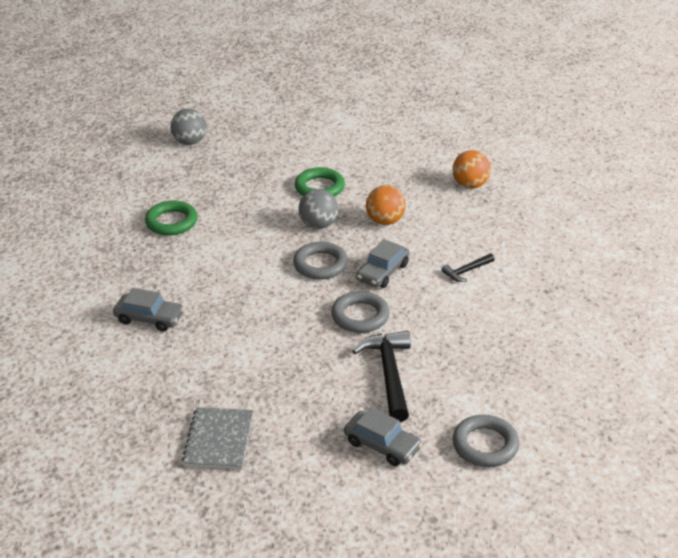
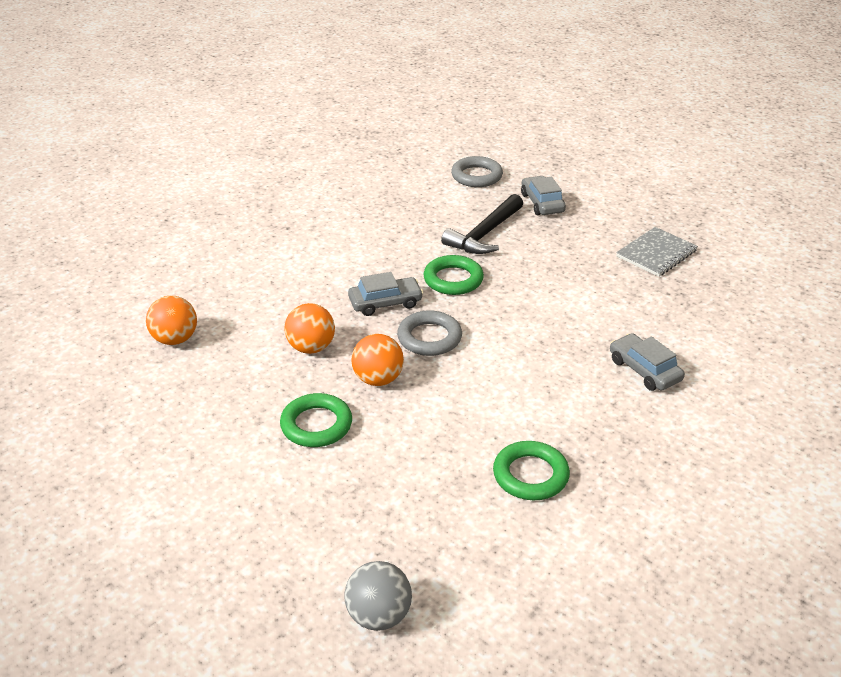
camera: 140 degrees left, 0 degrees up
(318, 225) = (378, 379): grey ball -> orange ball
(360, 316) = (453, 279): grey ring -> green ring
(466, 271) = (318, 269): black hammer -> none

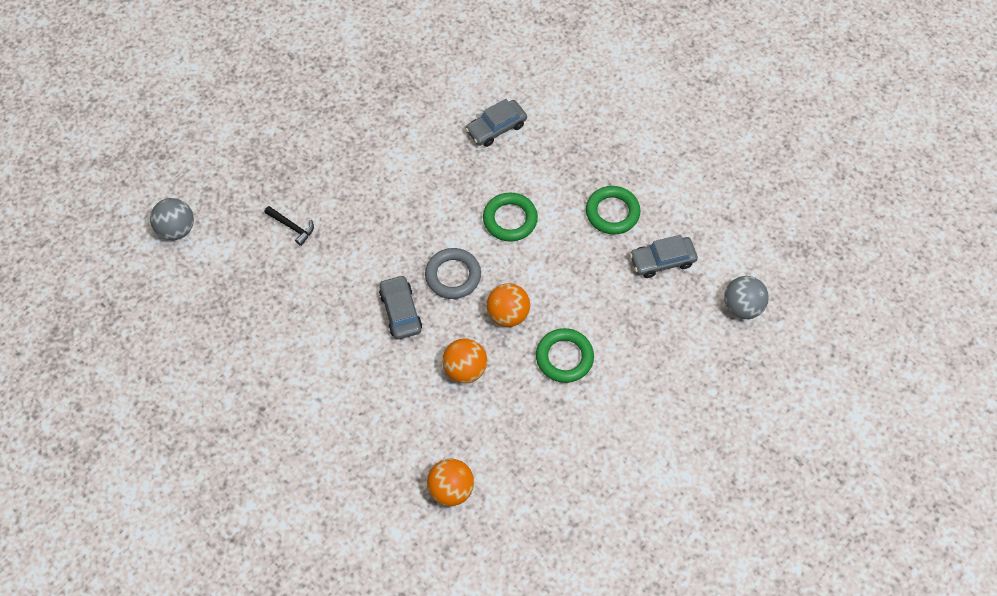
camera: 90 degrees left, 25 degrees up
(453, 279) = (367, 256): green ring -> green ring (510, 219)
(476, 176) = (177, 229): grey ring -> grey ball
(485, 234) = (292, 227): black hammer -> black hammer, size x0.53
(542, 203) = (239, 175): grey car -> grey car (662, 261)
(656, 254) = (336, 95): grey notebook -> none

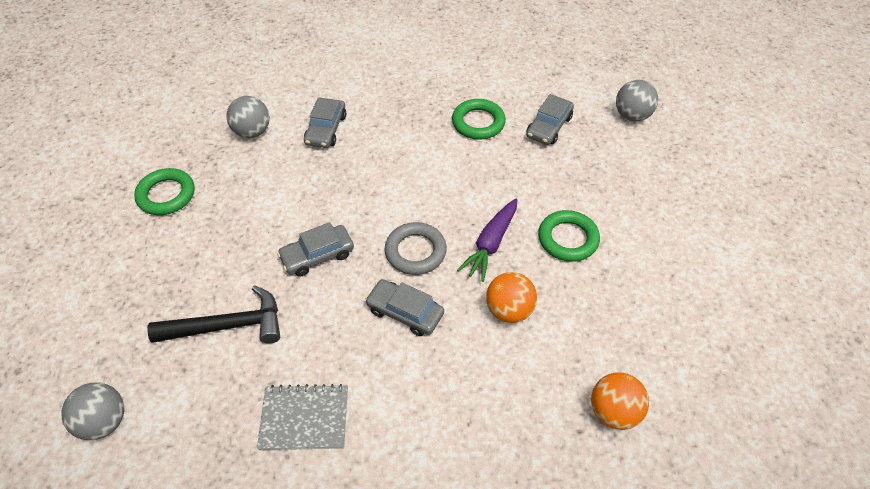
camera: 45 degrees left, 10 degrees down
(277, 324) = (304, 418): none -> grey notebook
(292, 227) = (228, 326): black hammer -> black hammer, size x1.89
(390, 224) = (317, 255): none -> grey car
(444, 89) = (252, 132): none -> grey ball
(508, 314) = (491, 244): orange ball -> purple carrot
(510, 219) = (411, 180): green ring -> green ring (166, 195)

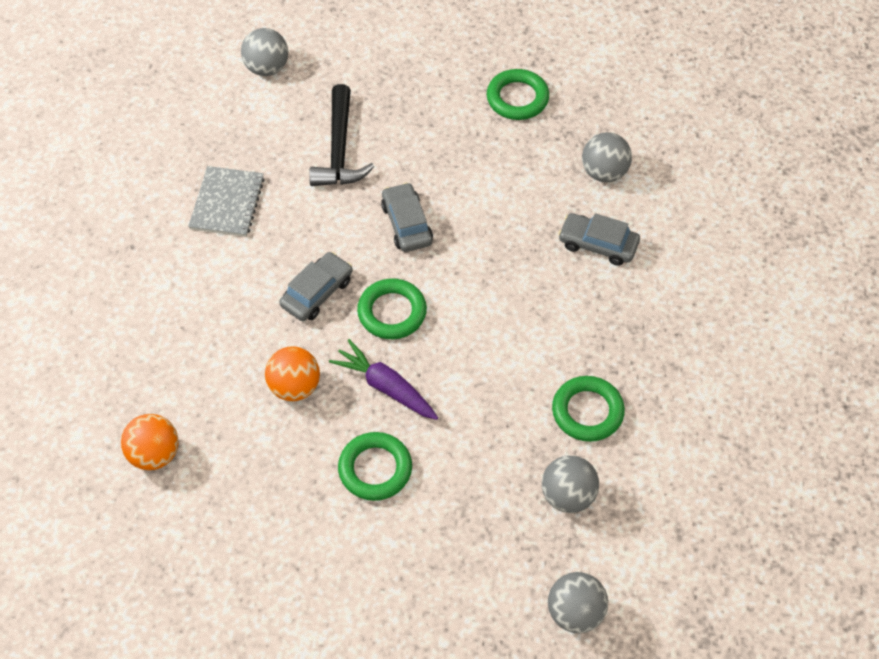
camera: 100 degrees right, 5 degrees up
(415, 251) = (392, 312): grey ring -> green ring
(549, 127) = (568, 496): grey car -> grey ball

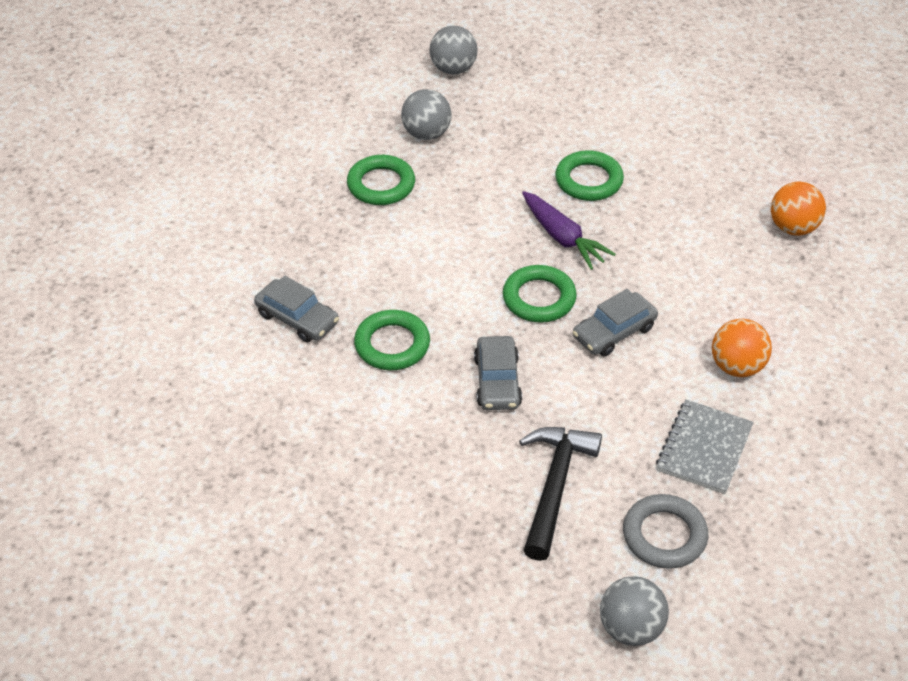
camera: 165 degrees left, 10 degrees down
(251, 131) = (664, 535): none -> grey ring
(294, 387) = (652, 254): orange ball -> orange ball (737, 367)
(517, 98) = (307, 505): green ring -> green ring (392, 344)
(604, 172) = (250, 391): grey ball -> none

